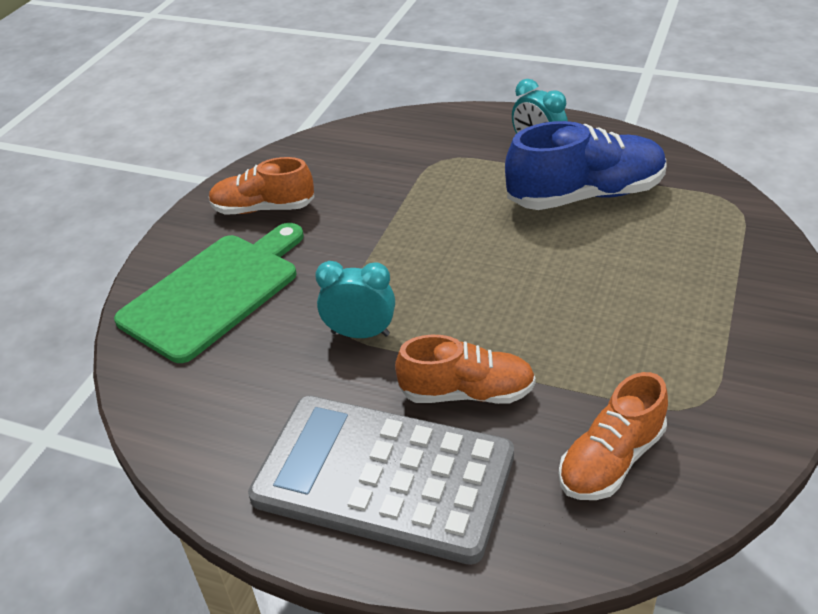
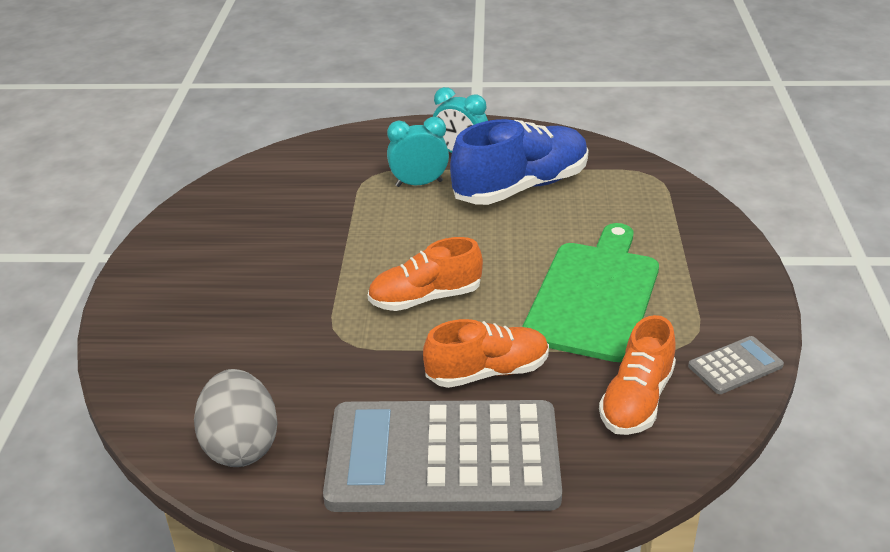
camera: 20 degrees left, 5 degrees down
(203, 418) = (241, 445): none -> grey egg
(215, 292) = (197, 331): green cutting board -> green cutting board (594, 296)
(263, 208) = (211, 246): orange shoe -> orange shoe (425, 298)
(360, 334) = (364, 341): turquoise clock -> turquoise clock (419, 184)
(740, 445) = (735, 366): none -> grey calculator

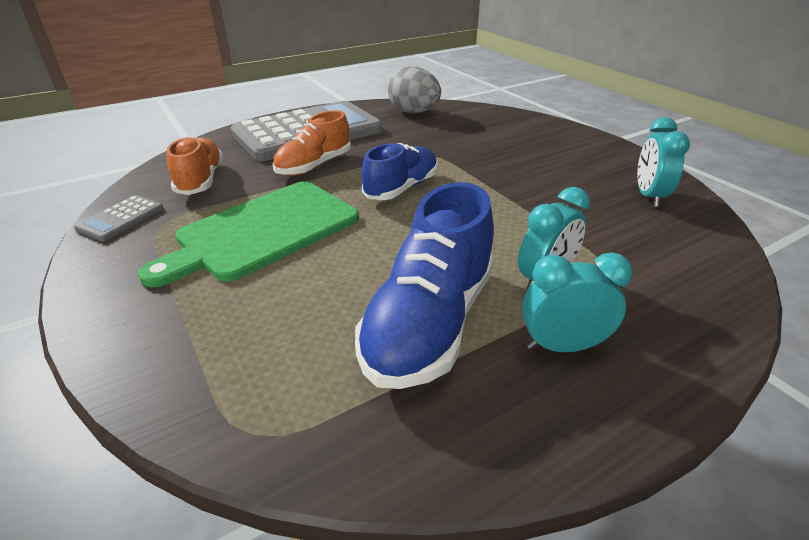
camera: 145 degrees right, 0 degrees up
(232, 208) = (649, 196): none -> turquoise clock
(425, 298) = (401, 188): orange shoe -> blue shoe
(594, 296) = (263, 231): green cutting board -> green cutting board turned 60 degrees clockwise

